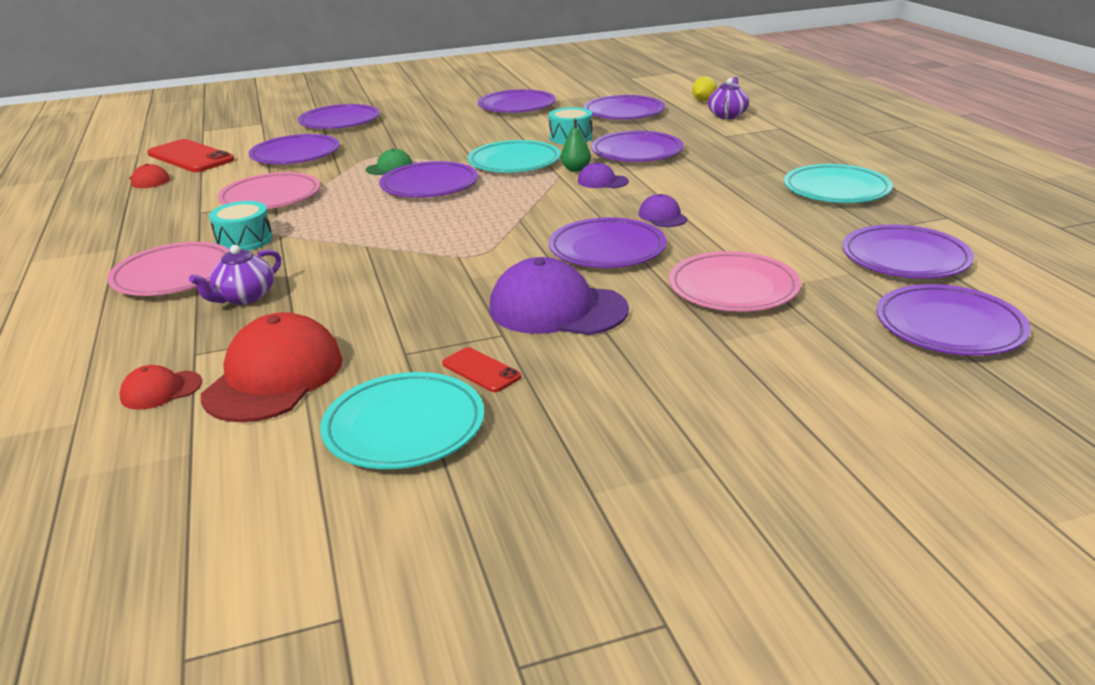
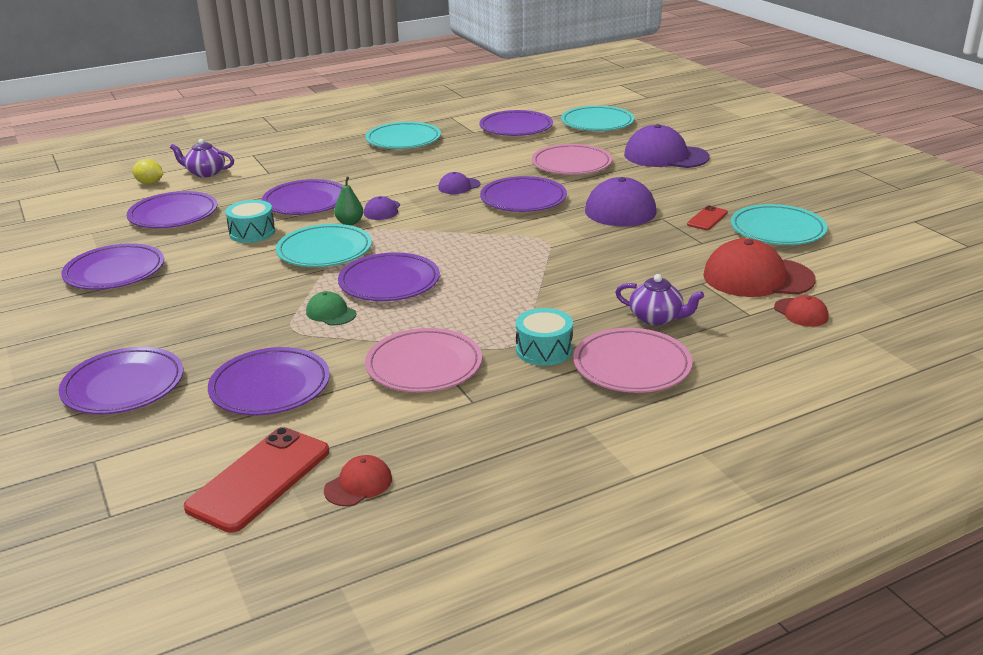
camera: 100 degrees left, 0 degrees up
(767, 372) = (665, 156): none -> purple cap
(949, 327) = (597, 123): purple plate -> turquoise plate

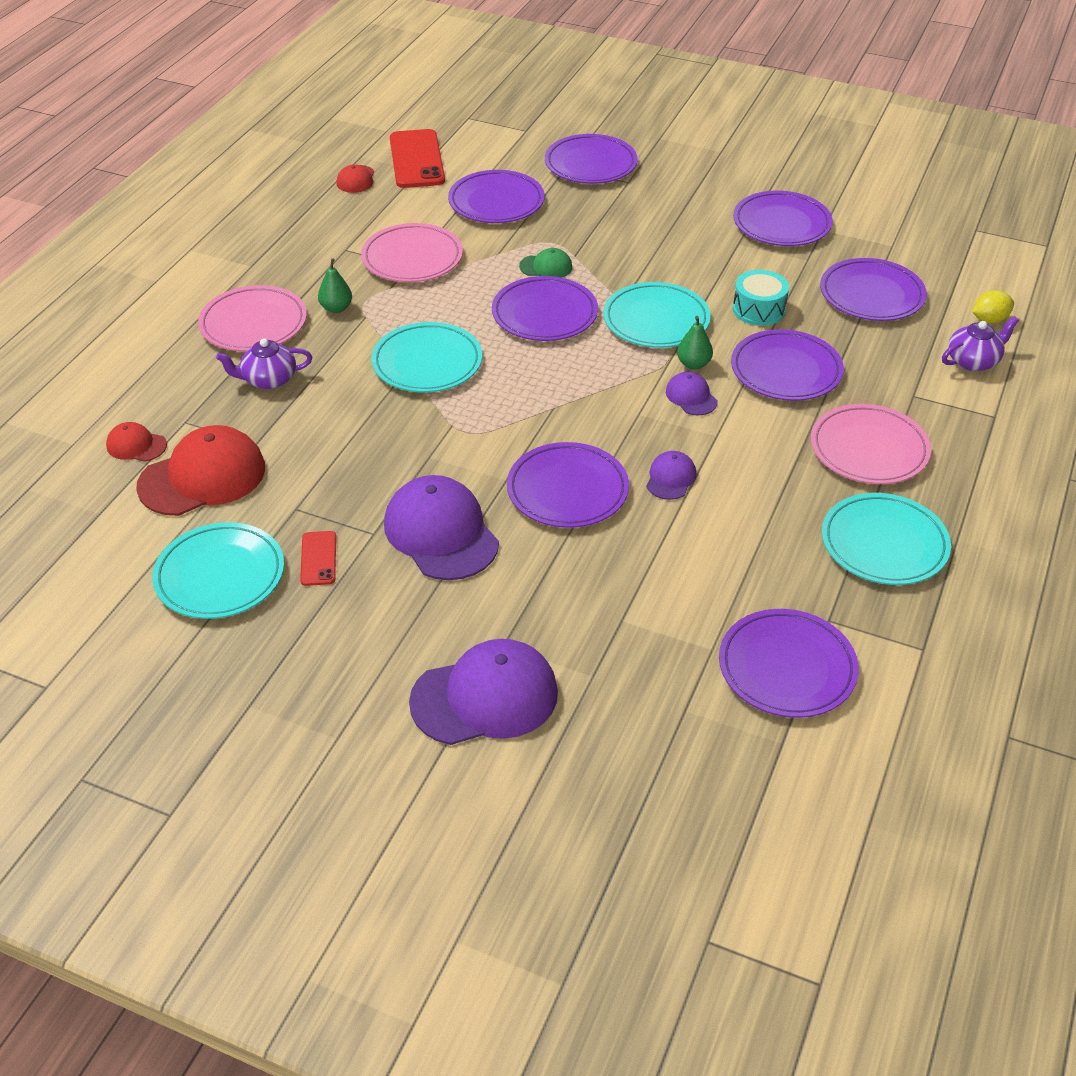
camera: 140 degrees right, 15 degrees up
(544, 350) = (336, 308): turquoise drum -> green pear
(571, 164) = (593, 600): pink plate -> pink plate (869, 449)
(597, 123) = (686, 758): turquoise plate -> turquoise plate (427, 363)

